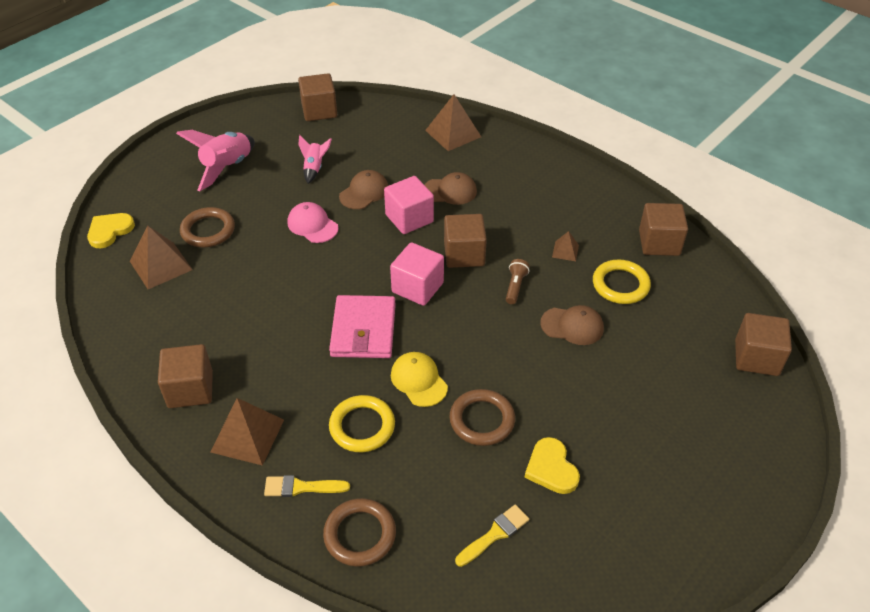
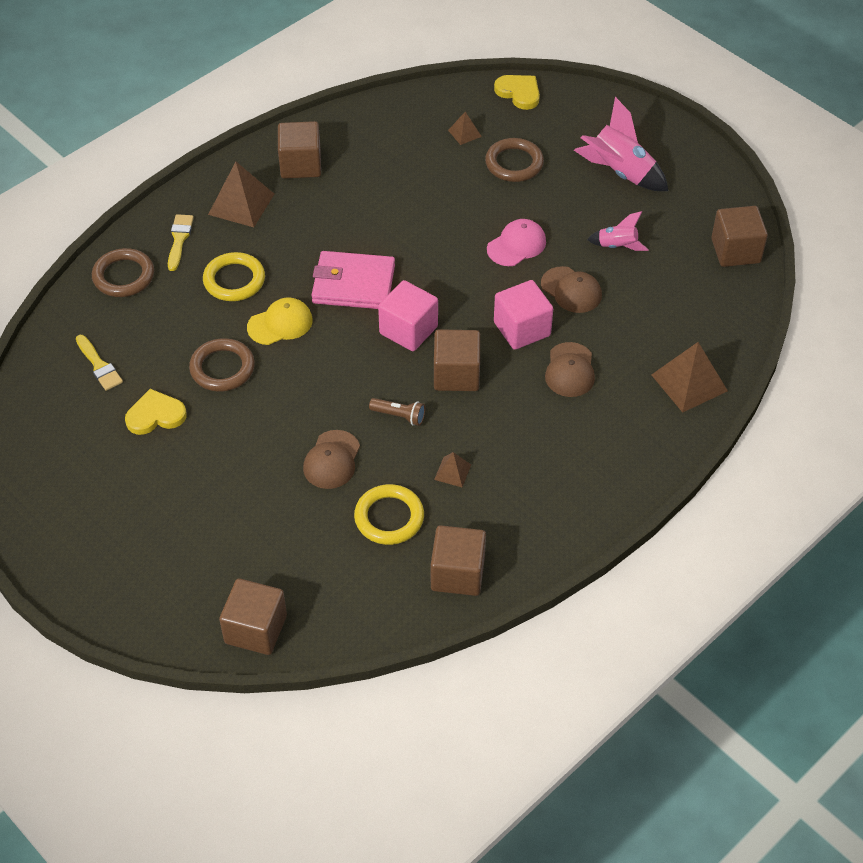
camera: 95 degrees right, 5 degrees up
(161, 265) = (464, 133): brown pyramid -> brown pyramid, size x0.51

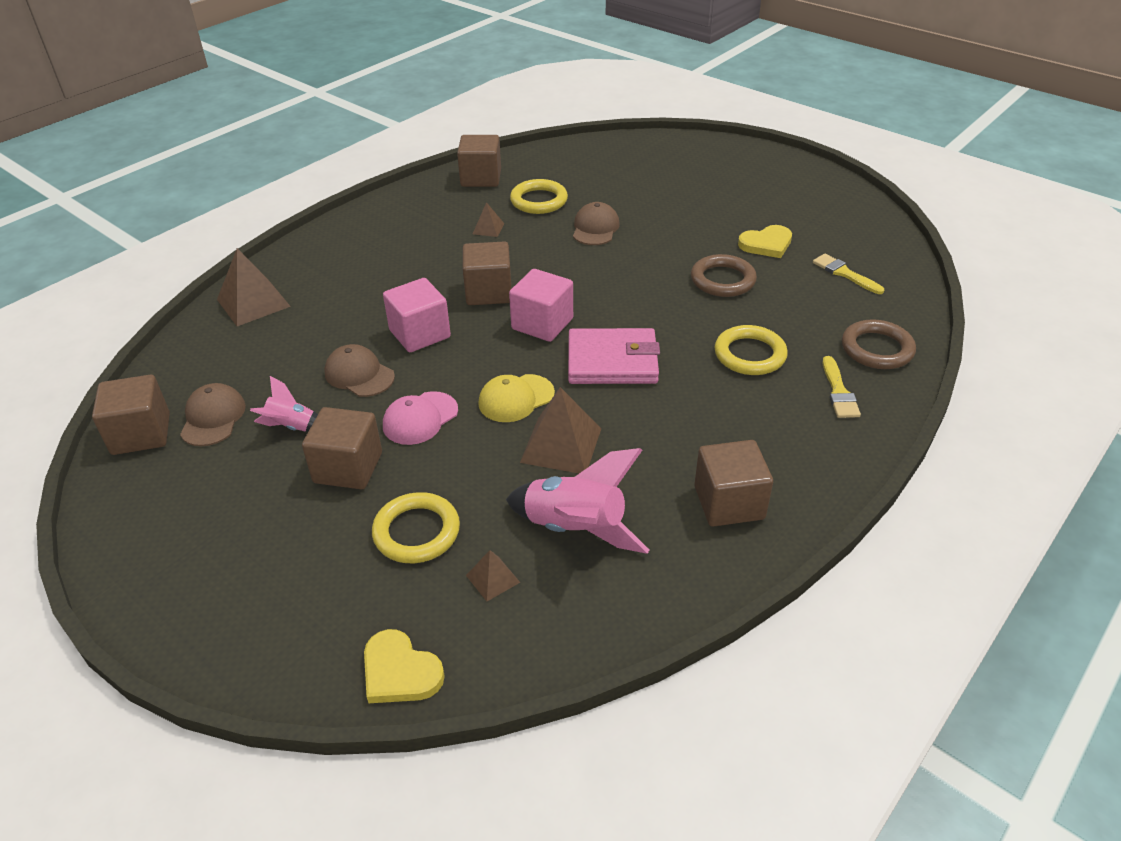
camera: 175 degrees right, 10 degrees down
(241, 204) = (785, 440): brown pyramid -> brown pyramid (561, 445)
(256, 629) = (624, 146): brown cube -> brown cube (348, 468)
(280, 324) = (680, 319): yellow cap -> yellow cap (516, 398)
(399, 416) = (541, 259): brown flashlight -> none
(514, 163) = (416, 532): brown ring -> yellow ring
(570, 370) = (373, 303): brown cap -> brown cap (213, 418)
(619, 173) = (261, 530): pink rocket -> pink rocket (576, 529)

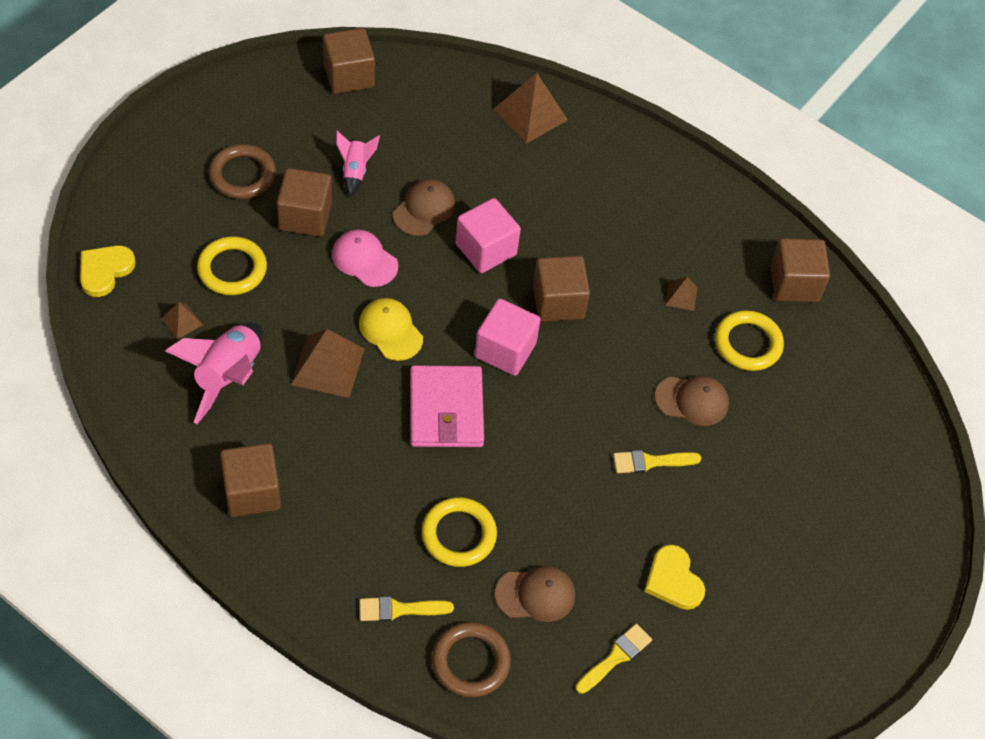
camera: 80 degrees right, 15 degrees up
(213, 418) = (367, 117): brown cap -> brown cap (536, 595)
(657, 250) = (651, 462): none -> yellow brush
(722, 280) = (593, 524): brown ring -> brown ring (242, 175)

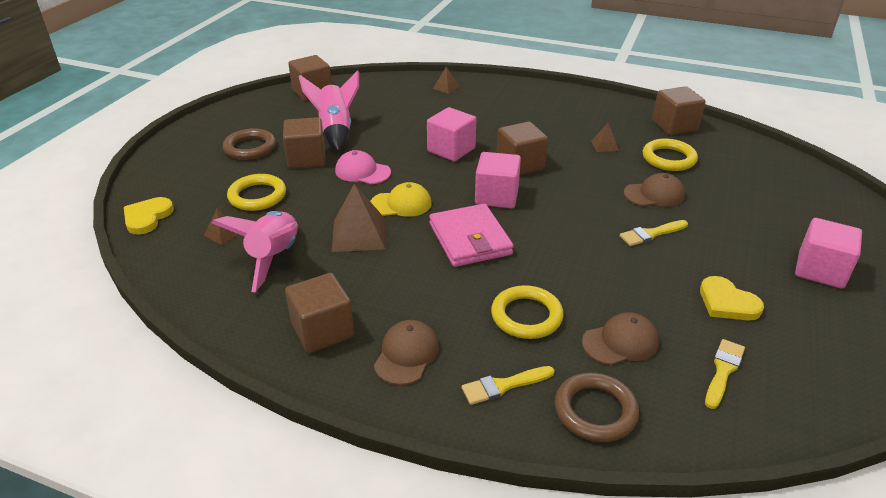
camera: 10 degrees left, 20 degrees down
(355, 171) = (335, 131): pink rocket -> pink rocket, size x1.79
(390, 330) = (401, 204): yellow cap -> yellow cap turned 135 degrees clockwise
(424, 209) = (395, 139): brown cap -> brown cap (406, 354)
(531, 114) = (446, 87): brown pyramid -> brown pyramid, size x0.51
(804, 569) = (820, 270): none -> pink cube

